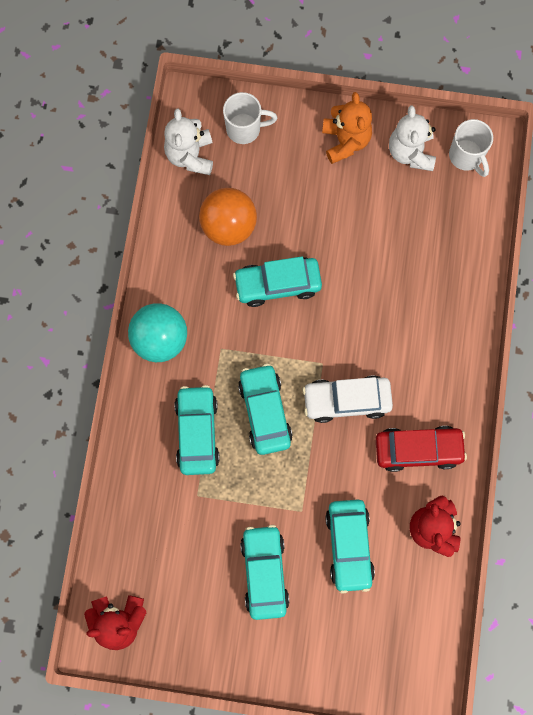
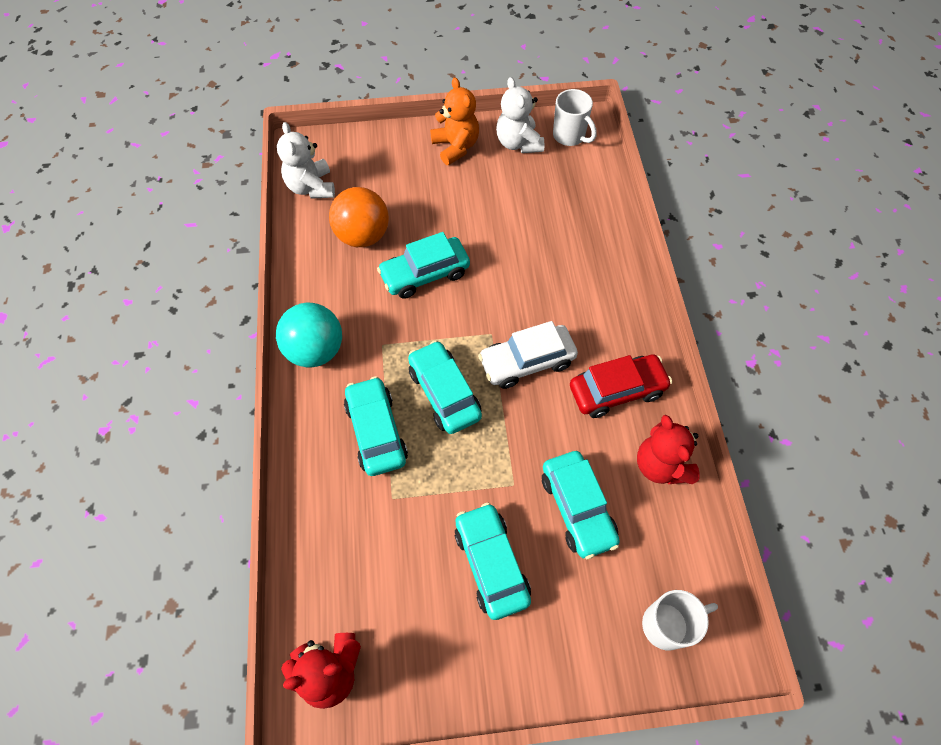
camera: 15 degrees left, 15 degrees down
(245, 129) = (358, 156): white mug -> white mug (667, 625)

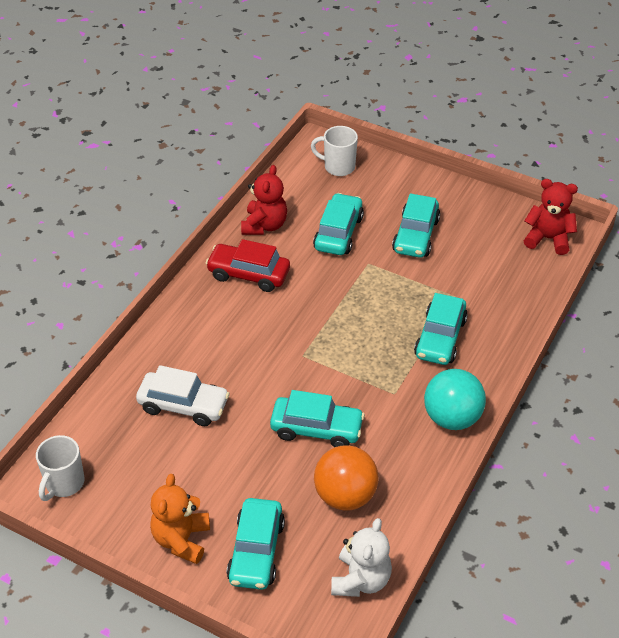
camera: 145 degrees left, 15 degrees down
(444, 393) = (372, 335): turquoise car -> turquoise car (256, 551)
(518, 143) = (118, 506): white teddy bear -> none
(527, 362) = (293, 323): white car -> white car (183, 405)
(570, 136) = (64, 483): white mug -> white mug turned 150 degrees counterclockwise

